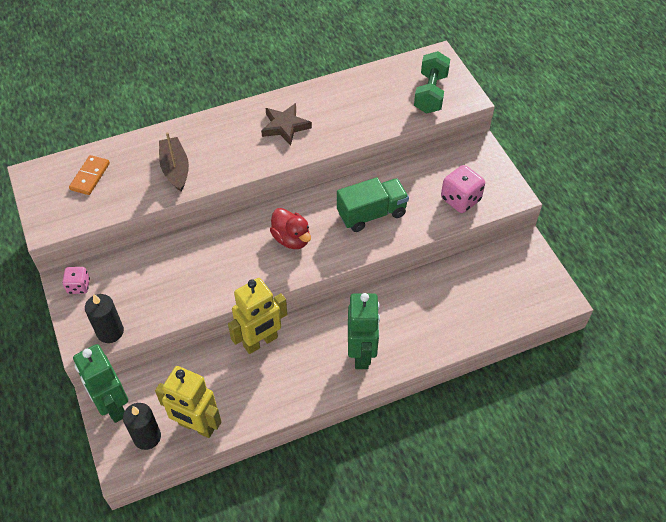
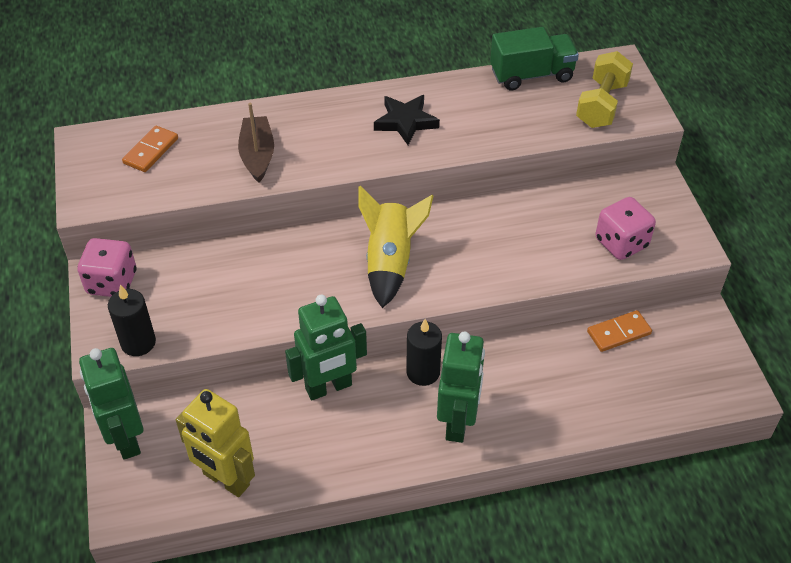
camera: 10 degrees right, 5 degrees down
(79, 286) = (112, 282): pink dice -> pink dice, size x1.62
(147, 437) = (160, 483): black candle -> black candle (423, 372)
(260, 342) = (329, 387): yellow robot -> green robot
(285, 126) = (405, 122): brown star -> black star
(291, 239) = (390, 262): red duck -> yellow rocket
(371, 214) = (500, 245): green truck -> green truck (531, 75)
(430, 93) = (601, 105): green dumbbell -> yellow dumbbell
(467, 267) = (619, 333): none -> orange domino

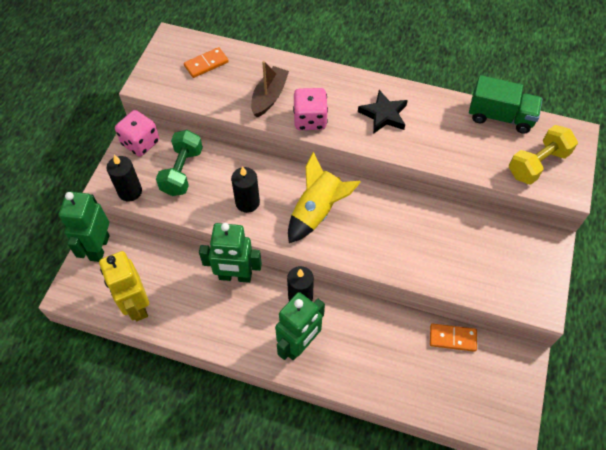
camera: 30 degrees right, 10 degrees up
(191, 291) = (182, 171): none -> green dumbbell
(299, 289) = (247, 202): none -> black candle
(621, 243) = (488, 276): pink dice -> pink dice (310, 120)

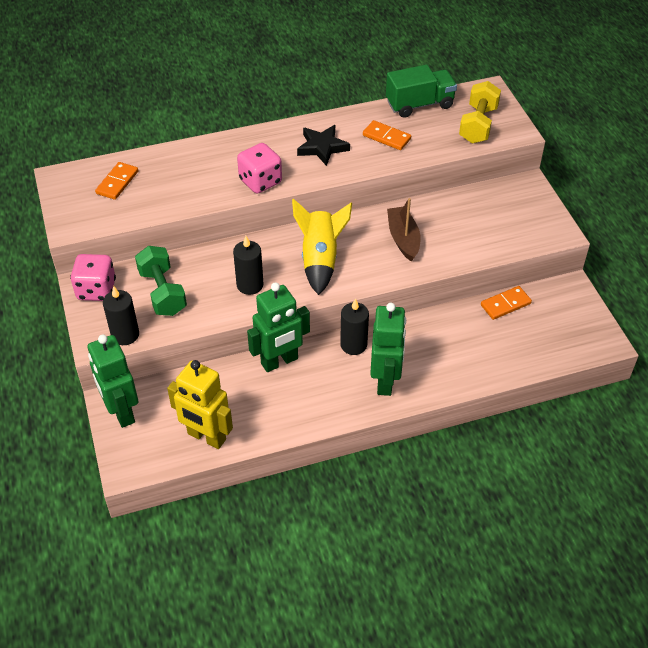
camera: 35 degrees left, 10 degrees down
(269, 96) = (205, 181): brown boat -> brown boat (403, 239)
(445, 133) = (386, 137): none -> orange domino

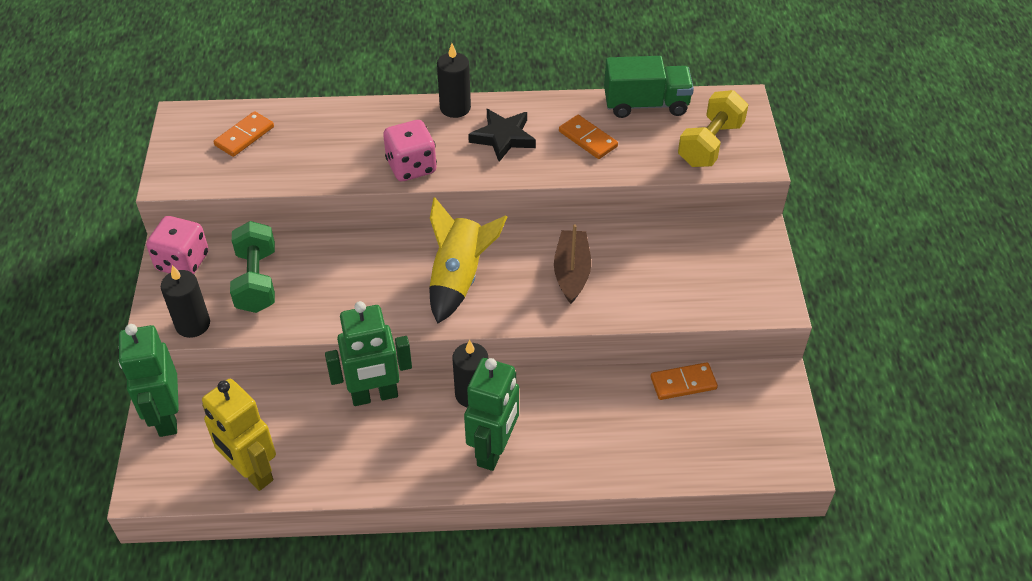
camera: 15 degrees right, 0 degrees up
(250, 285) = (362, 293): black candle -> black candle (455, 108)

